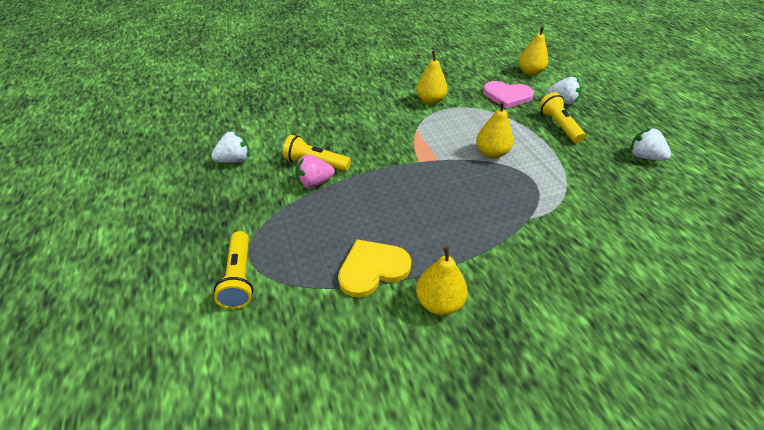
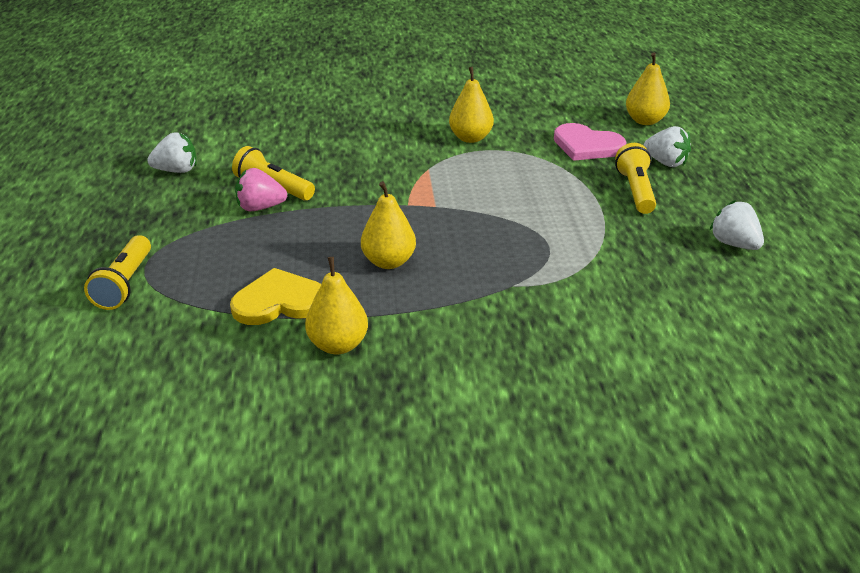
camera: 15 degrees right, 10 degrees down
(491, 153) = (513, 209): yellow pear -> yellow pear (388, 262)

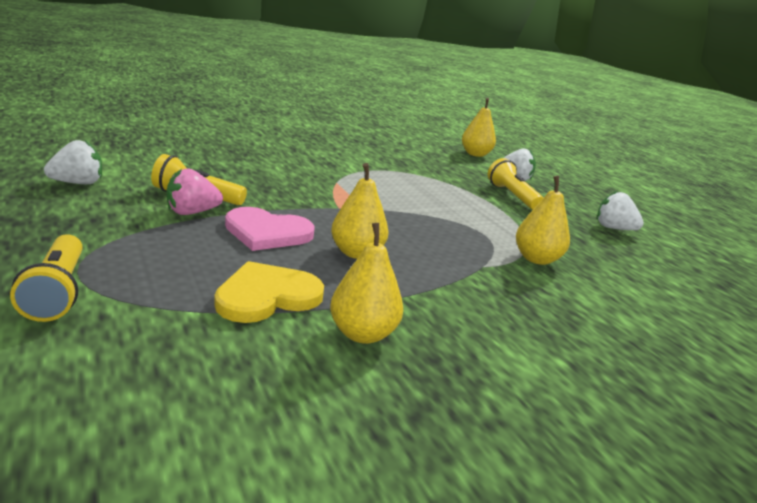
camera: 25 degrees left, 10 degrees down
(470, 138) = (355, 162): yellow pear -> yellow pear (536, 259)
(587, 145) = (449, 168): pink heart -> pink heart (267, 232)

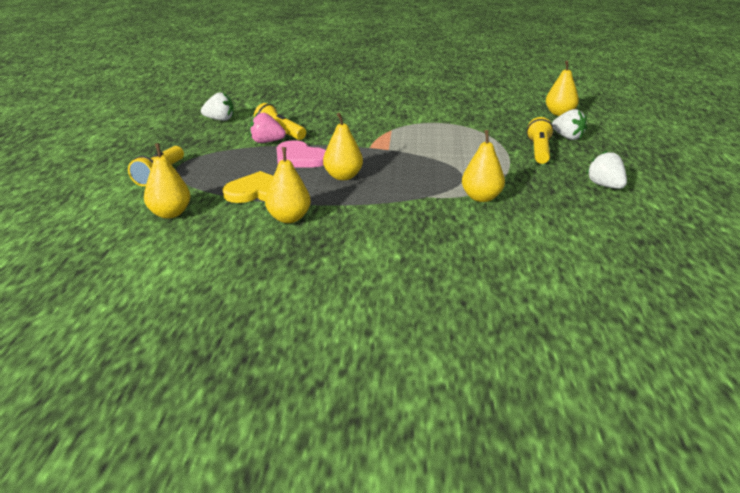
camera: 35 degrees right, 5 degrees up
(155, 369) = (170, 214): none -> yellow pear

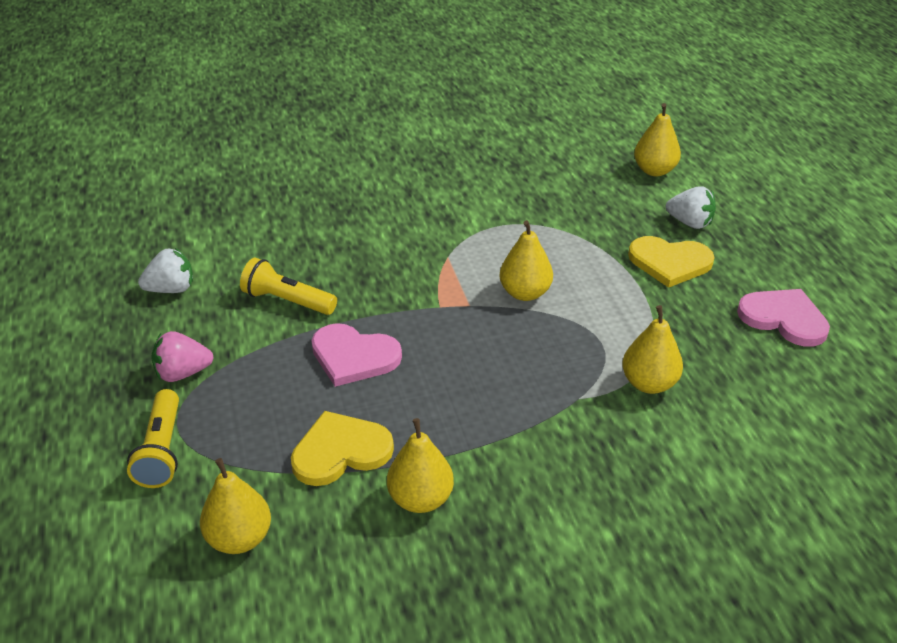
camera: 20 degrees left, 10 degrees up
(267, 142) = (281, 329): pink strawberry -> pink strawberry (183, 373)
(343, 176) = (442, 384): yellow pear -> yellow pear (525, 293)
(539, 151) = (670, 262): yellow flashlight -> yellow heart
(605, 186) = (784, 318): white strawberry -> pink heart

